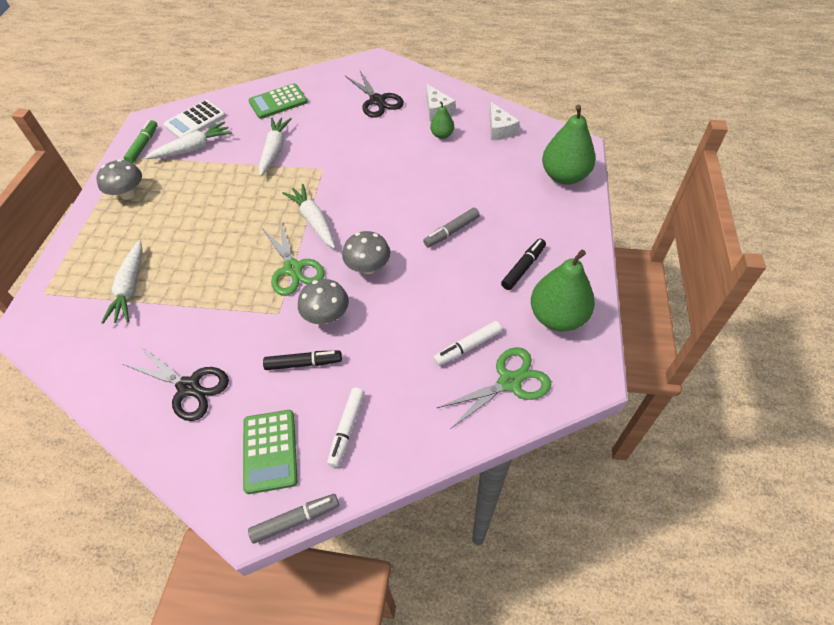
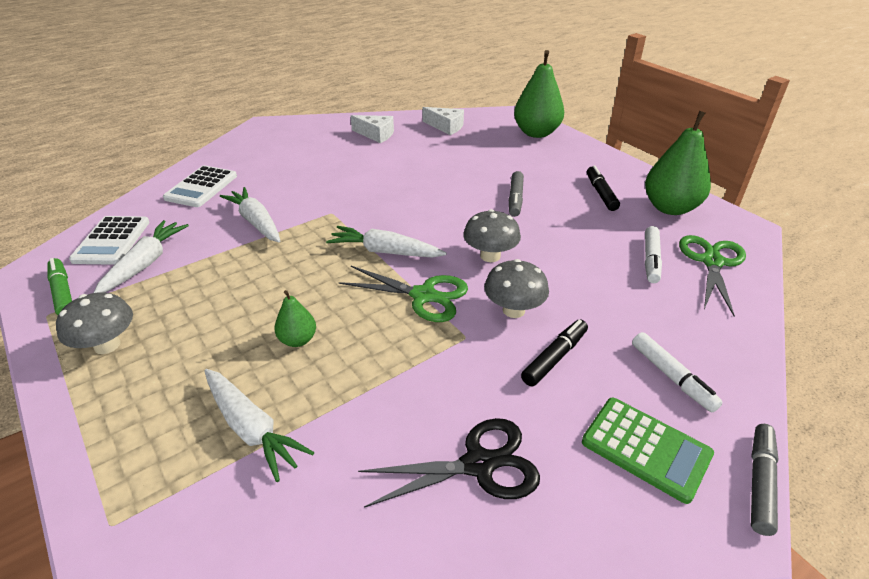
camera: 45 degrees left, 15 degrees down
(278, 102) = (201, 187): green calculator -> white calculator
(377, 101) = (310, 148): black scissors -> none
(442, 135) = (406, 147): green pear -> green pear (298, 340)

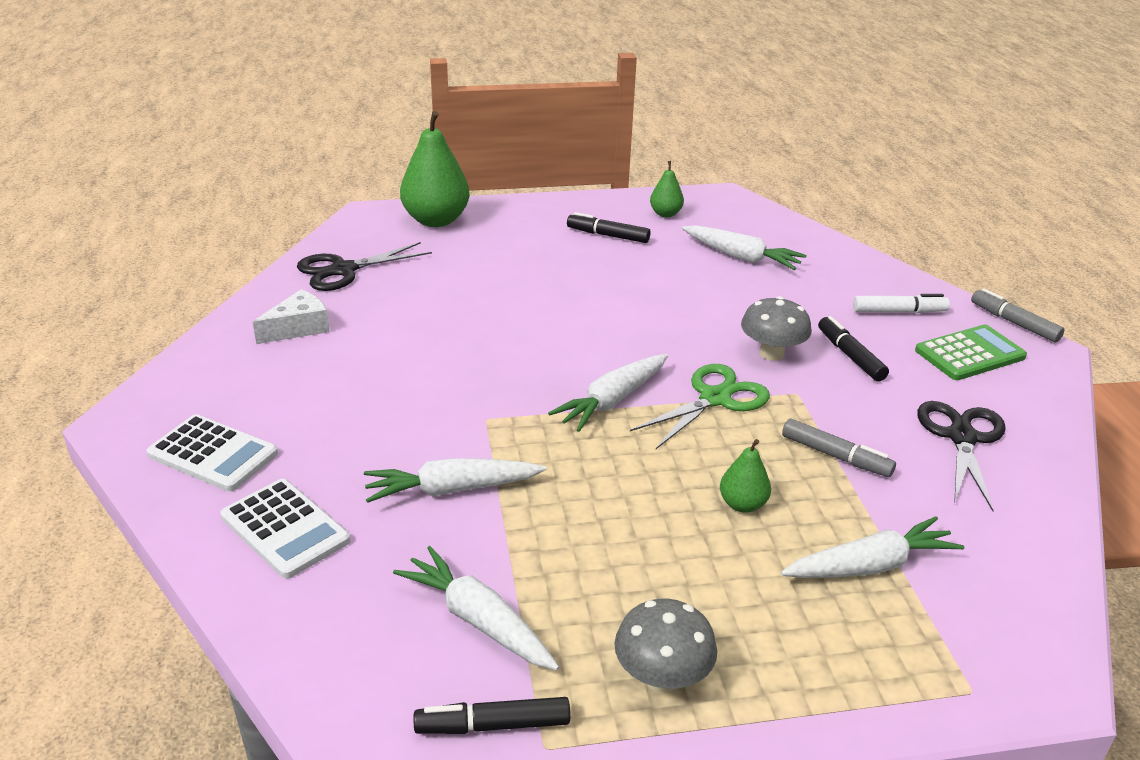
camera: 65 degrees left, 5 degrees down
(63, 292) = (493, 725): green marker -> black marker
(112, 241) = (375, 655): white calculator -> white calculator (213, 454)
(446, 127) = (343, 270): white cheese -> black scissors
(490, 256) = (672, 336): grey mushroom -> none
(515, 199) = (573, 285): grey marker -> grey marker (835, 456)
(651, 259) = (741, 257): white marker -> white carrot
(670, 208) = (665, 214): green pear -> green pear, size x0.51
(712, 262) = (764, 232): green scissors -> none

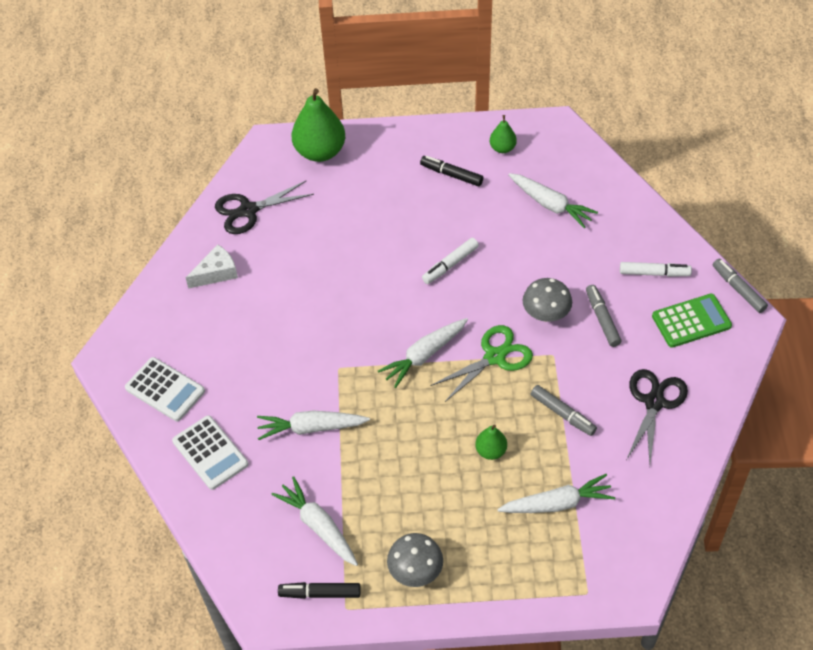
camera: 10 degrees right, 20 degrees up
(627, 311) = (450, 264): none -> white marker
(850, 356) = (602, 319): black marker -> grey marker

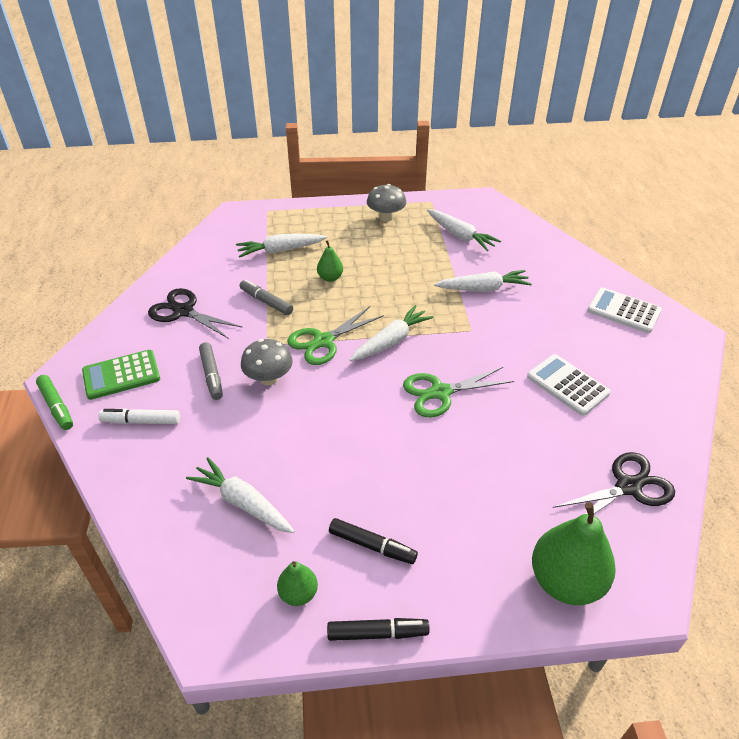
camera: 175 degrees right, 10 degrees down
(210, 453) = (561, 272): white calculator -> white calculator (567, 385)
(216, 273) = (629, 411): white cheese -> none
(320, 593) = (450, 207): black marker -> black marker (377, 633)
(382, 295) = (440, 393): none -> green scissors
(450, 264) = (369, 426): white marker -> none
(654, 402) = (183, 311): black scissors -> black scissors turned 105 degrees clockwise
(738, 289) = (56, 406): grey marker -> green marker

